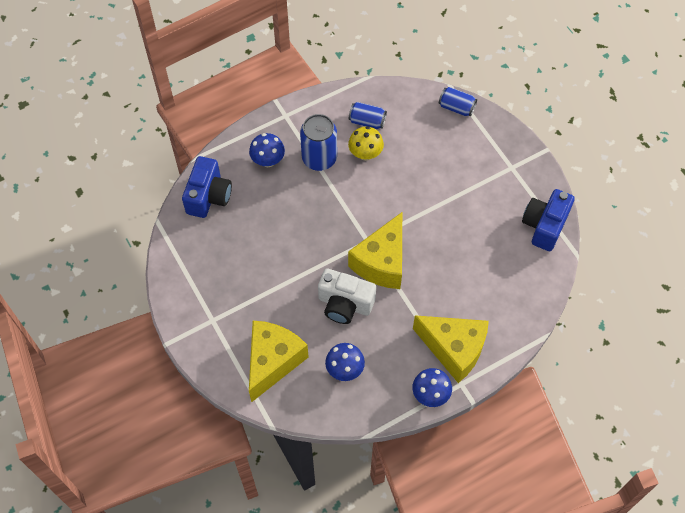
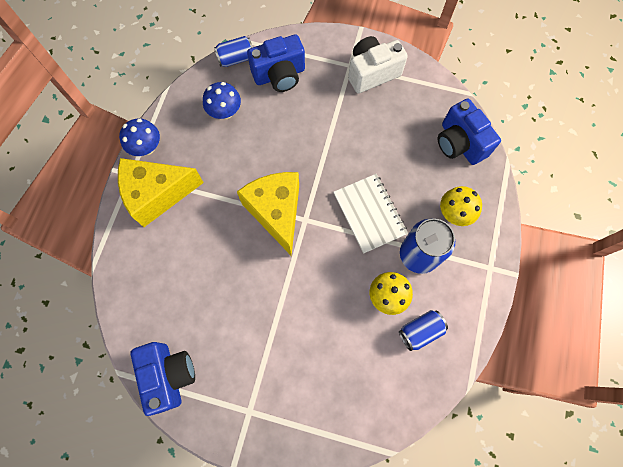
camera: 135 degrees right, 10 degrees up
(268, 160) = (454, 213): blue mushroom -> yellow mushroom
(273, 361) = (279, 75): yellow cheese -> blue camera
(321, 207) = (369, 214): none -> white notebook
(345, 304) = (271, 155): white camera -> white camera (372, 73)
(456, 107) = (359, 431): blue can -> blue can (236, 59)

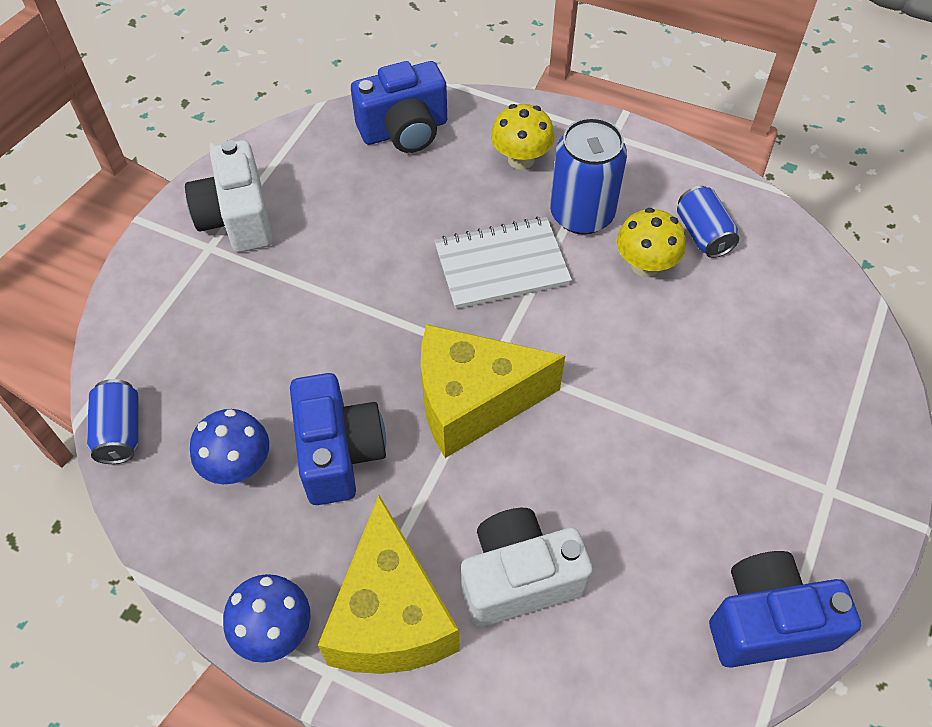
camera: 80 degrees left, 15 degrees down
(181, 249) = (519, 578): none -> white camera
(279, 75) = (188, 359): blue camera -> blue camera (339, 453)

